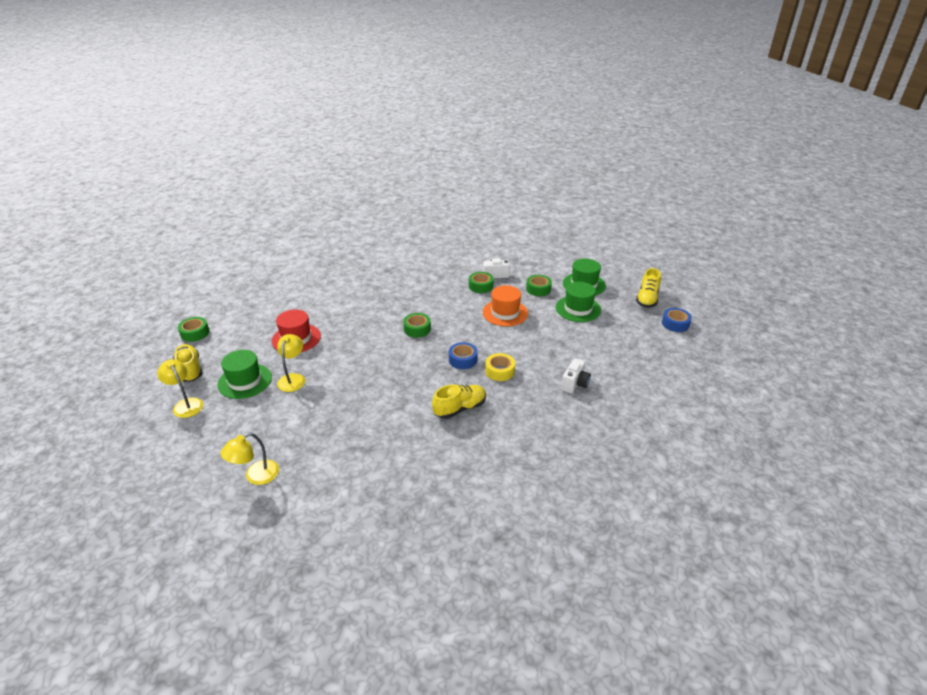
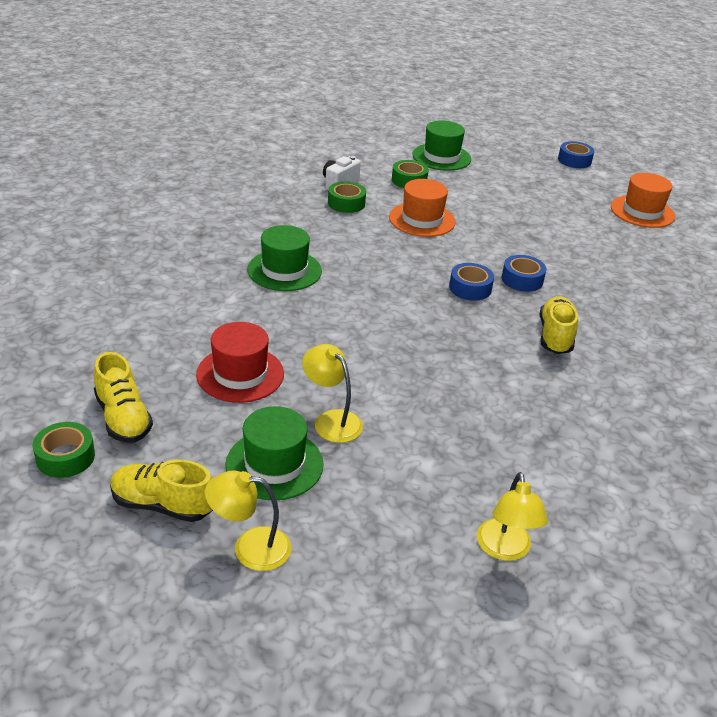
camera: 50 degrees left, 0 degrees up
(417, 329) = (365, 282): green tape -> none
(499, 371) = (522, 279): yellow tape -> blue tape
(575, 384) = (599, 255): white camera -> none
(578, 309) = (478, 183): green hat -> green hat (284, 270)
(647, 299) = (516, 148): yellow shoe -> yellow shoe (123, 418)
(661, 376) = (642, 212): none -> orange hat

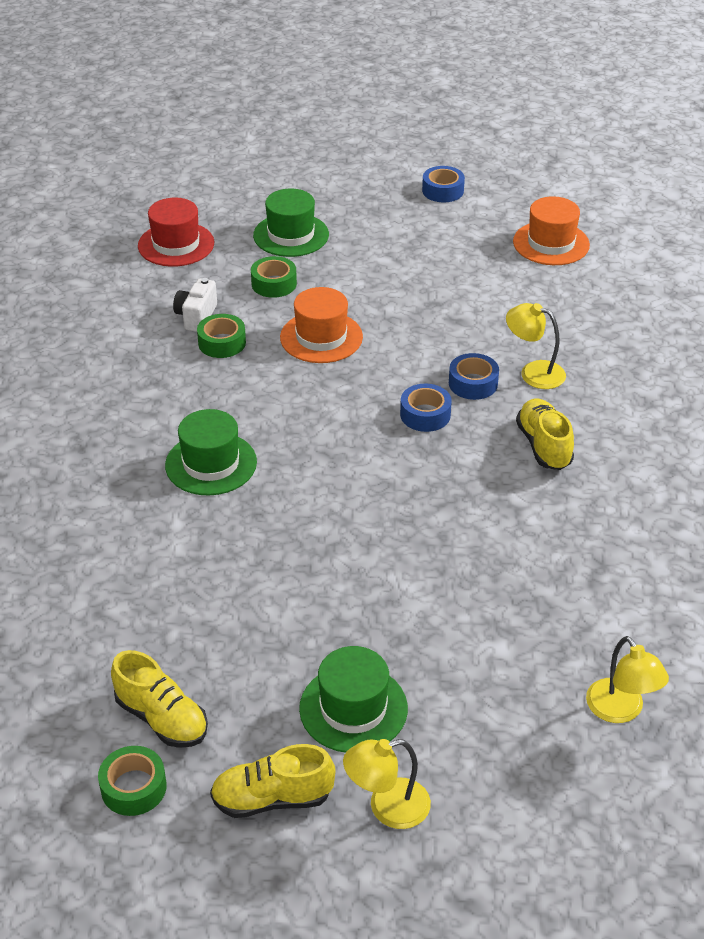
camera: 20 degrees left, 5 degrees up
(240, 374) = (250, 617): red hat -> red hat (176, 244)
(331, 420) = (378, 635): yellow lamp -> yellow lamp (533, 372)

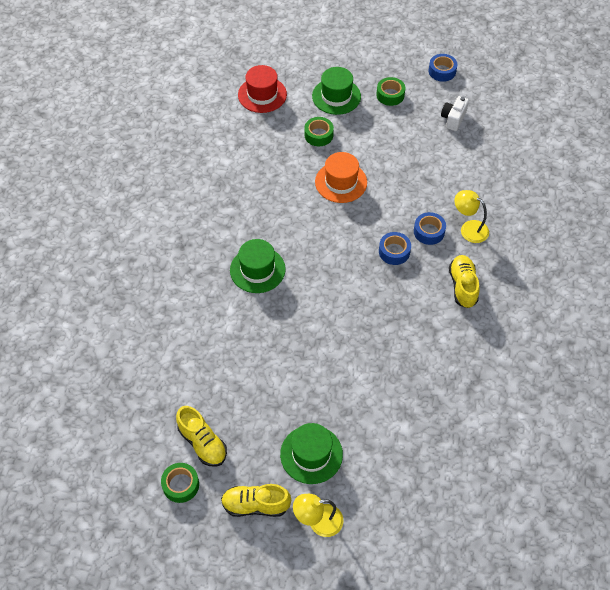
camera: 10 degrees right, 15 degrees up
(196, 317) = (266, 155): white camera -> white camera (453, 119)
(222, 343) = (278, 178): green tape -> green tape (390, 95)
(551, 243) = (503, 125): orange hat -> none
(621, 710) = (465, 481): yellow lamp -> none

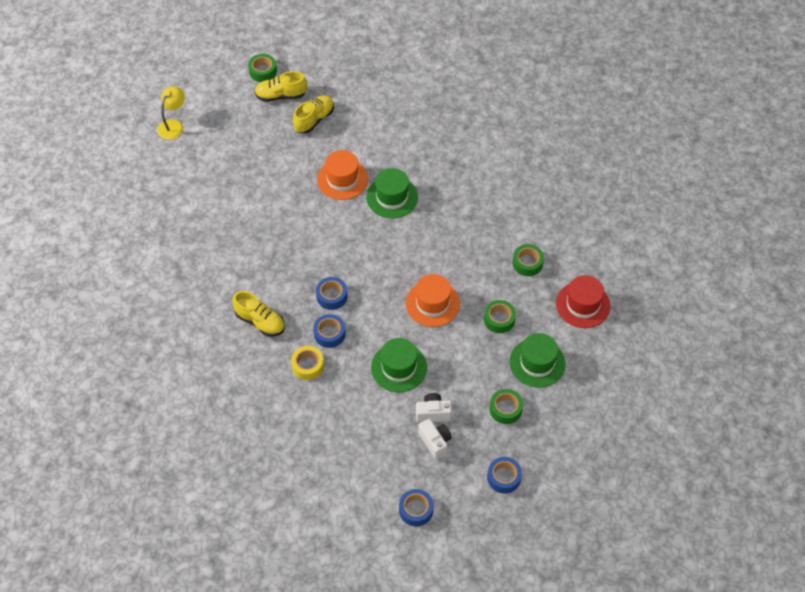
camera: 125 degrees right, 0 degrees up
(251, 144) = (527, 263): none -> green tape
(255, 505) = (214, 100): yellow shoe -> yellow shoe (314, 119)
(267, 320) = (342, 179): none -> orange hat
(311, 454) = (219, 146): green hat -> green hat (399, 367)
(433, 132) = (433, 413): none -> white camera
(469, 228) = (308, 365): yellow lamp -> yellow tape
(511, 103) = (416, 510): none -> blue tape

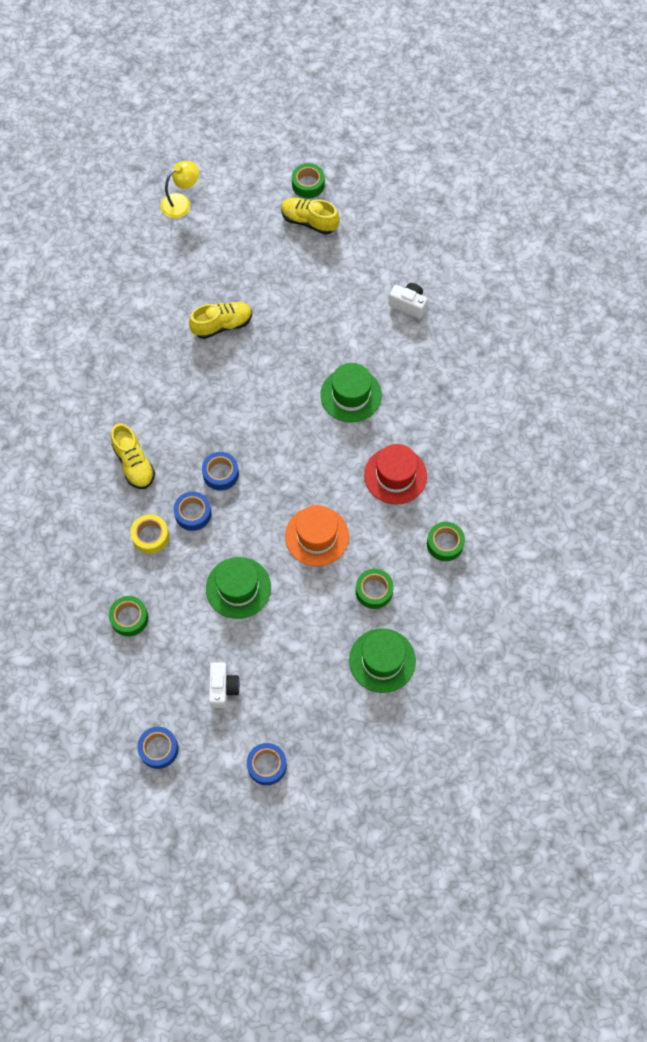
camera: 30 degrees right, 10 degrees up
(314, 119) = (326, 266): yellow shoe -> yellow shoe (222, 325)
(342, 179) = (313, 348): orange hat -> none
(433, 413) = (240, 656): white camera -> white camera (408, 305)
(505, 409) = (316, 693): green tape -> green tape (129, 618)
(583, 305) = (473, 622): red hat -> red hat (395, 475)

